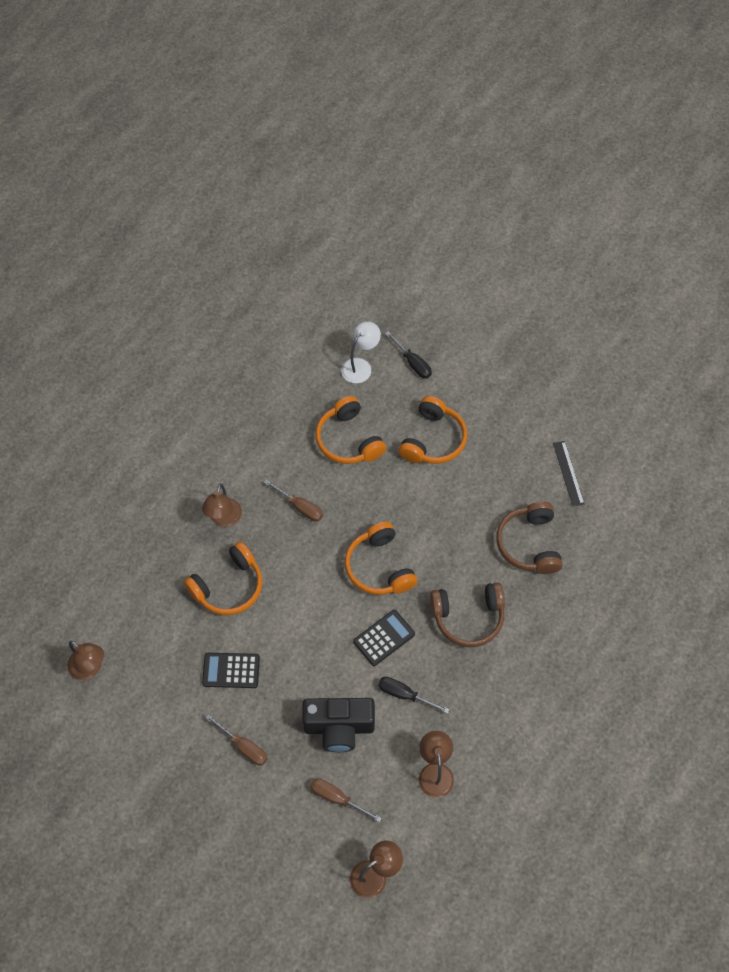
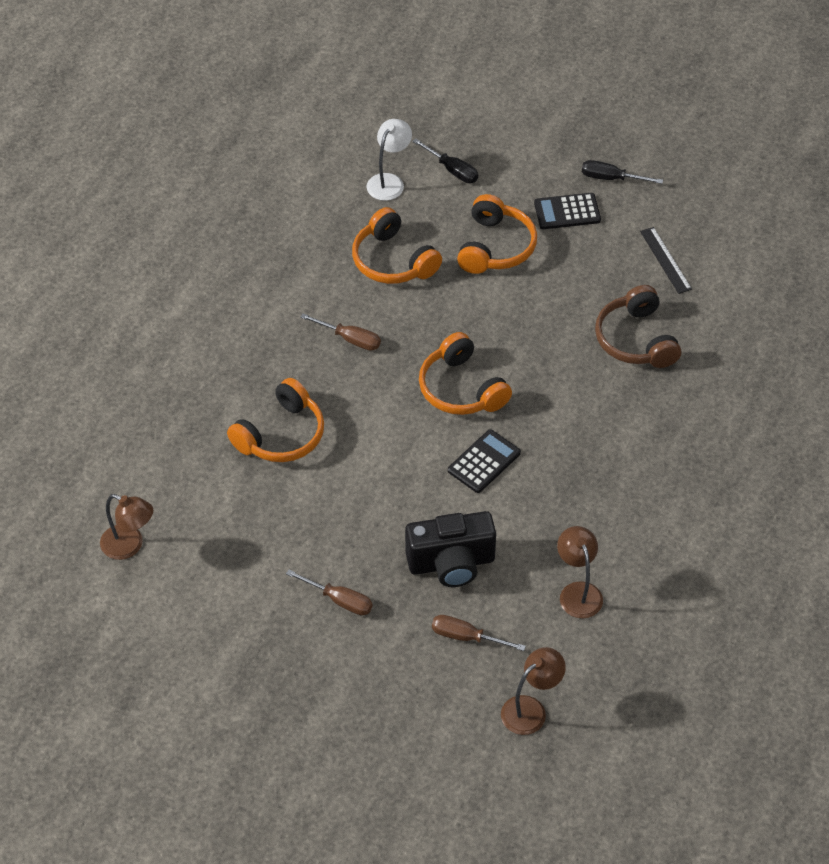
camera: 10 degrees left, 10 degrees down
(224, 519) = (259, 365): brown lamp -> none
(231, 670) = (305, 522): black calculator -> black calculator (567, 212)
(404, 695) = (522, 517): black screwdriver -> black screwdriver (611, 178)
(468, 617) = (580, 426): brown headphones -> none

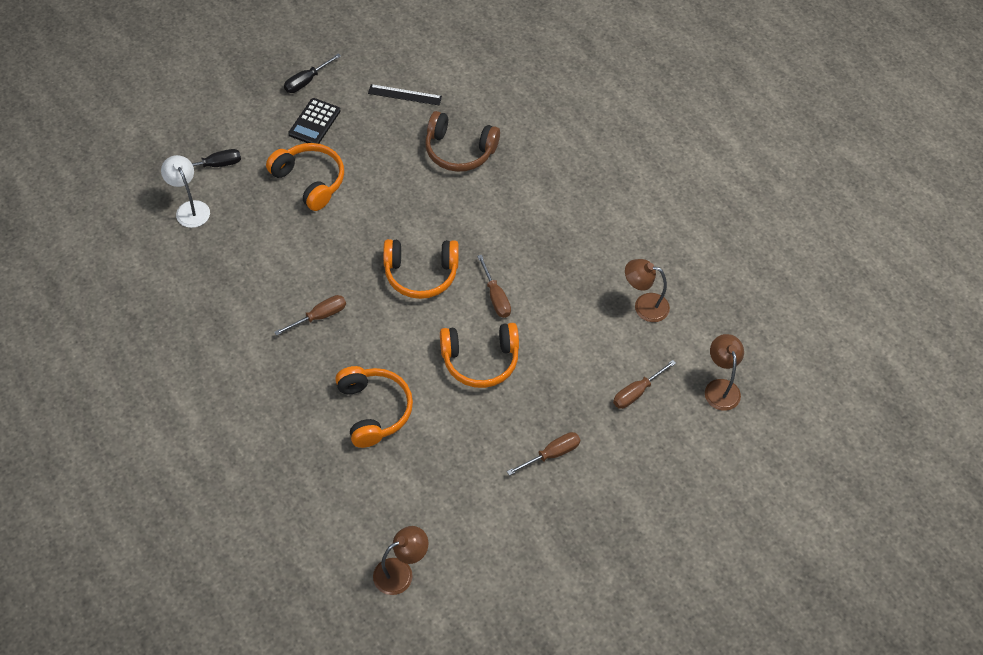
camera: 60 degrees left, 5 degrees up
(393, 261) = (268, 249): orange headphones -> orange headphones (480, 360)
(451, 563) = (568, 366): black camera -> none
(484, 462) = (496, 297): black calculator -> brown screwdriver

